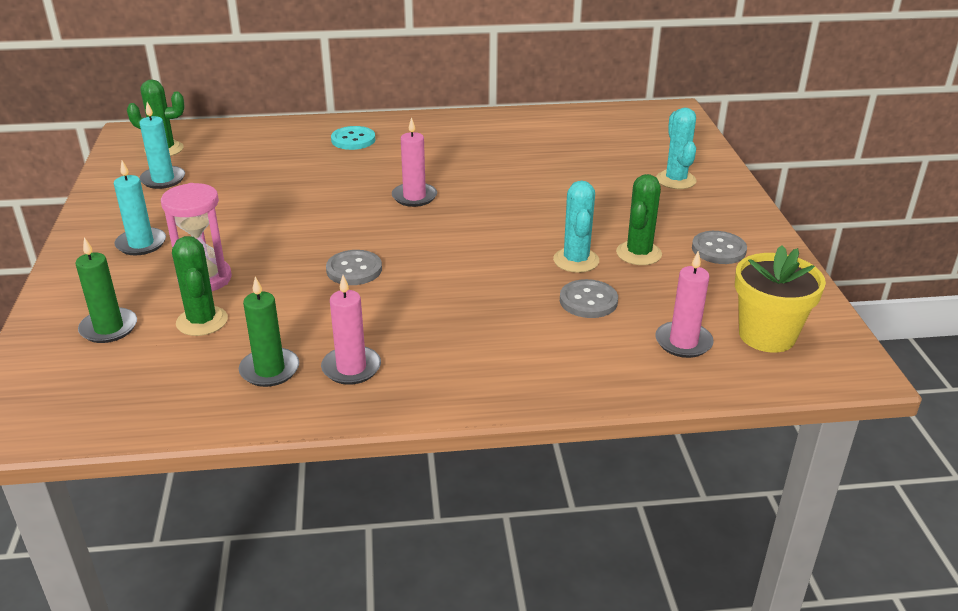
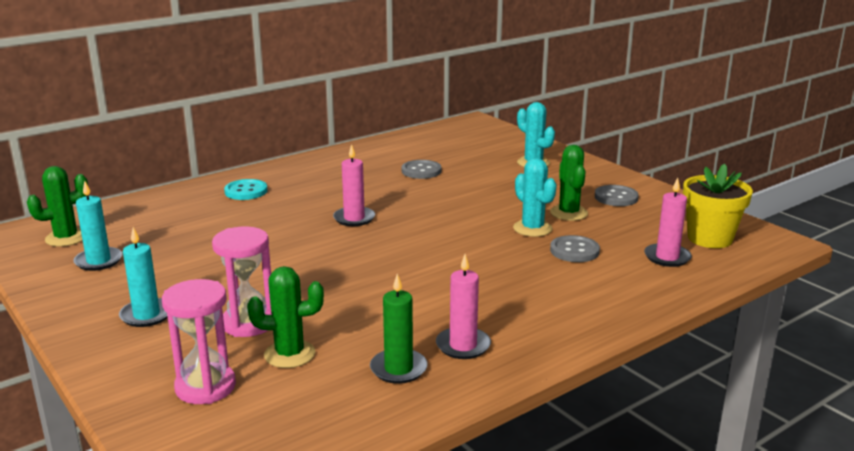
camera: 30 degrees left, 10 degrees down
(109, 328) = (205, 387): green candle -> pink hourglass
(202, 321) = (289, 354): green cactus -> green cactus turned 45 degrees counterclockwise
(354, 270) = (373, 280): grey button -> grey button (421, 171)

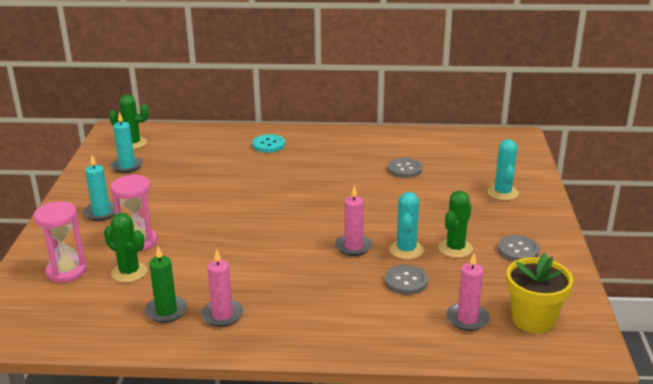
camera: 40 degrees right, 5 degrees up
(354, 218) = (301, 192): pink candle -> pink candle (353, 246)

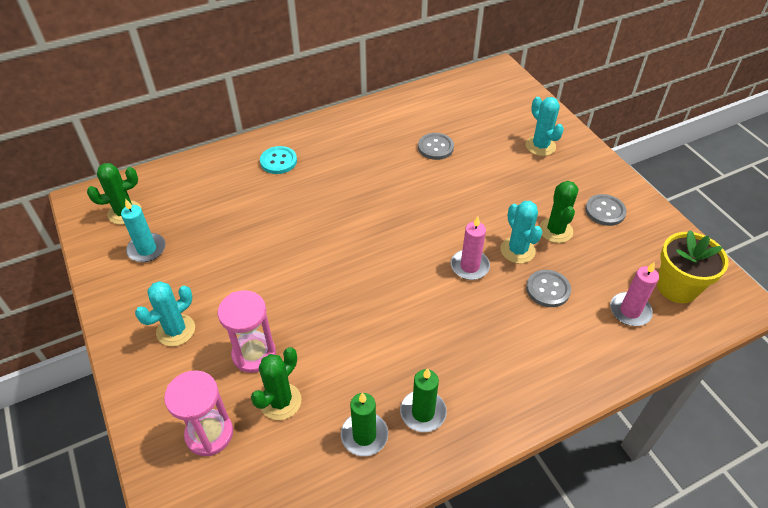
camera: 30 degrees left, 20 degrees up
(101, 213) = (176, 330): turquoise candle -> turquoise cactus
(129, 272) = (280, 401): green cactus -> green cactus turned 60 degrees counterclockwise
(222, 315) = (423, 412): pink candle -> green candle

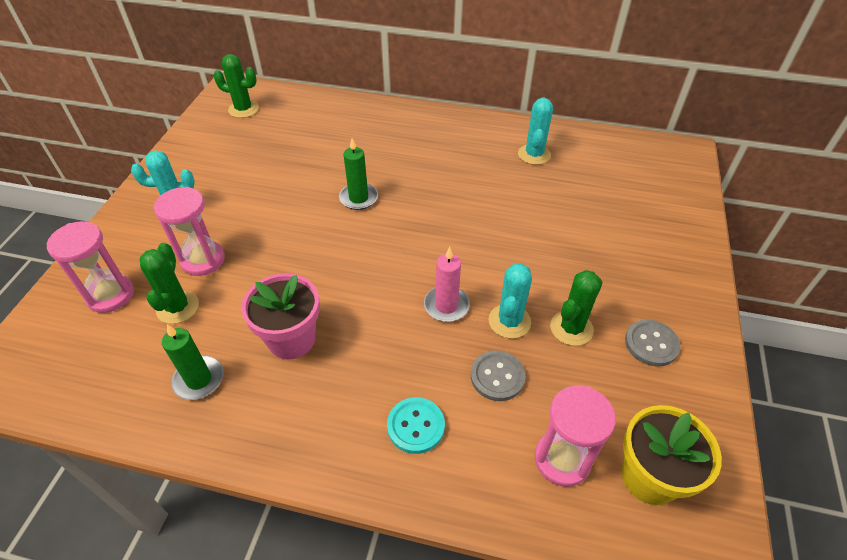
camera: 40 degrees right, 0 degrees up
(147, 249) = (227, 142): turquoise candle -> none
(278, 161) = (389, 129): turquoise button -> turquoise button (415, 426)
(280, 401) = (177, 307): green cactus -> green cactus turned 75 degrees counterclockwise
(395, 360) = (291, 339): none -> pink flower pot
(423, 412) = (261, 398): green candle -> green candle (358, 198)
(435, 147) = (536, 186): grey button -> none
(540, 146) = (649, 241): turquoise cactus -> turquoise cactus (534, 154)
(630, 311) = (562, 459): pink candle -> pink hourglass

